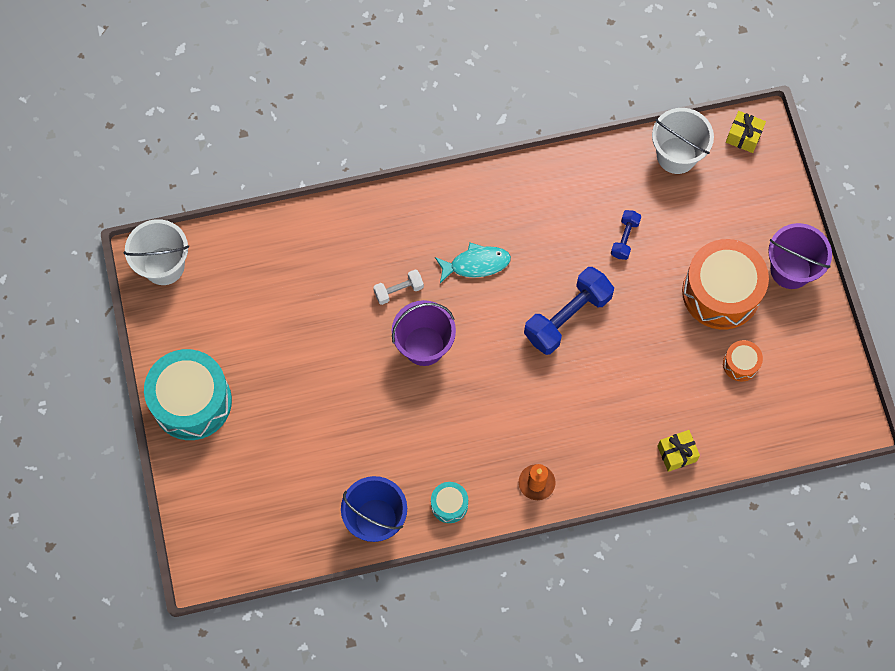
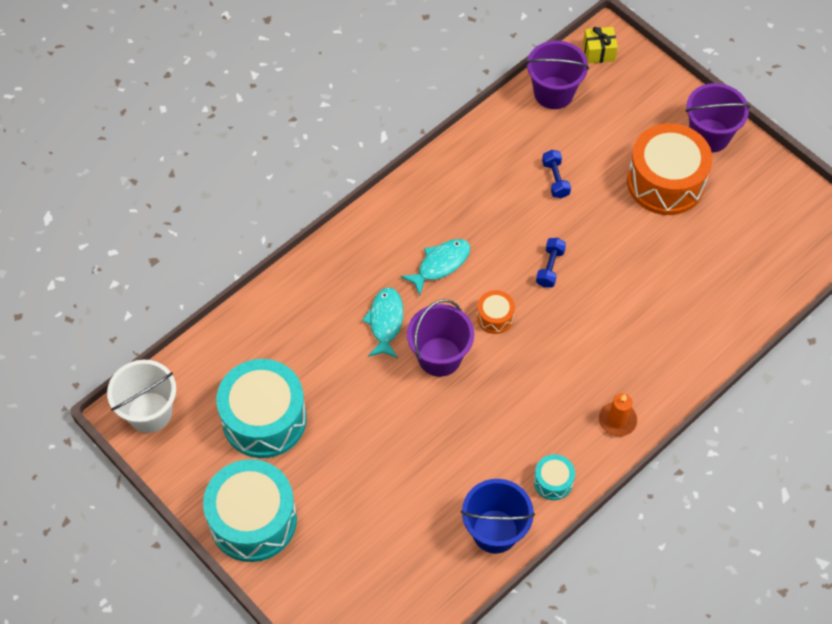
camera: 30 degrees left, 10 degrees down
(250, 321) = (264, 419): none -> turquoise drum
(398, 290) = (385, 322): white dumbbell -> turquoise fish
(567, 317) = (550, 268): blue dumbbell -> blue dumbbell, size x0.51
(676, 155) = (553, 93): white bucket -> purple bucket
(676, 453) = (719, 331): yellow gift -> none
(740, 364) = (721, 230): orange drum -> orange drum (495, 317)

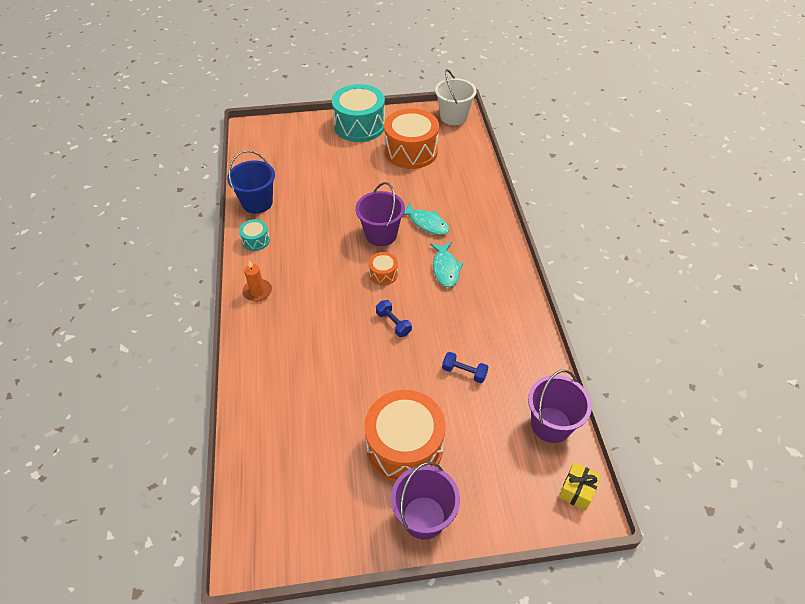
camera: 125 degrees right, 10 degrees down
(264, 419) = (411, 151): turquoise drum -> orange drum

